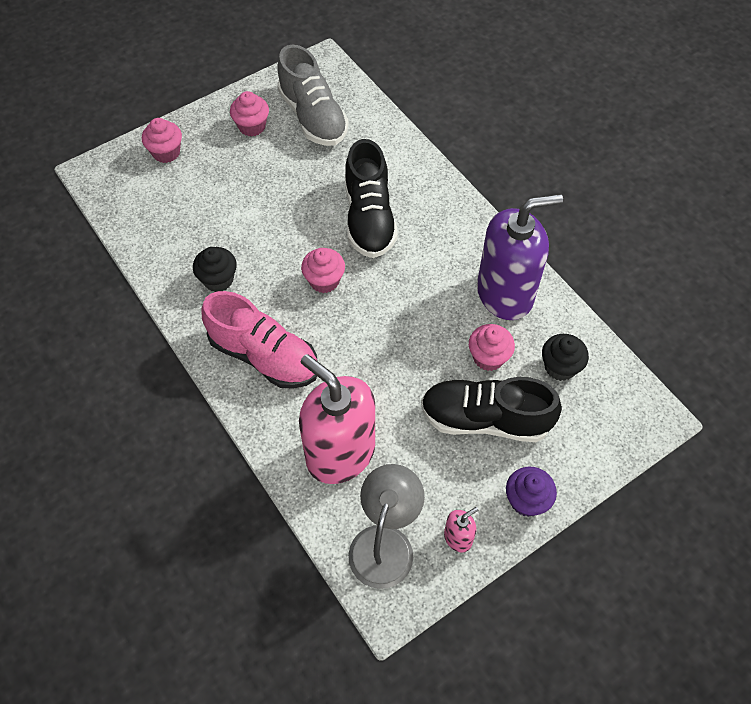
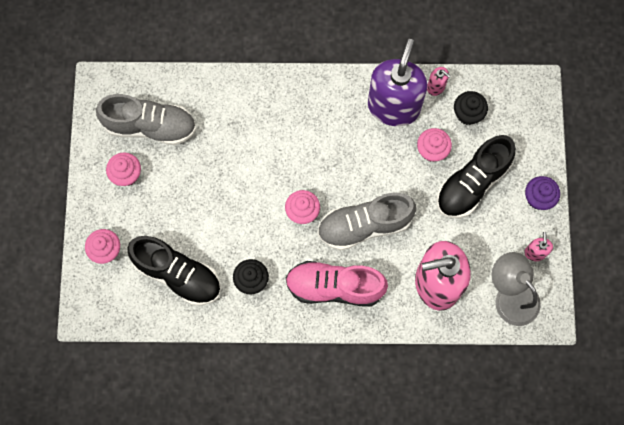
camera: 55 degrees left, 15 degrees up
(264, 356) = (334, 287): pink shoe -> pink shoe turned 150 degrees counterclockwise
(353, 343) = (364, 225): none -> grey shoe
(369, 218) = (271, 149): black shoe -> black shoe (178, 274)
(562, 319) = (436, 87): none -> pink soap dispenser

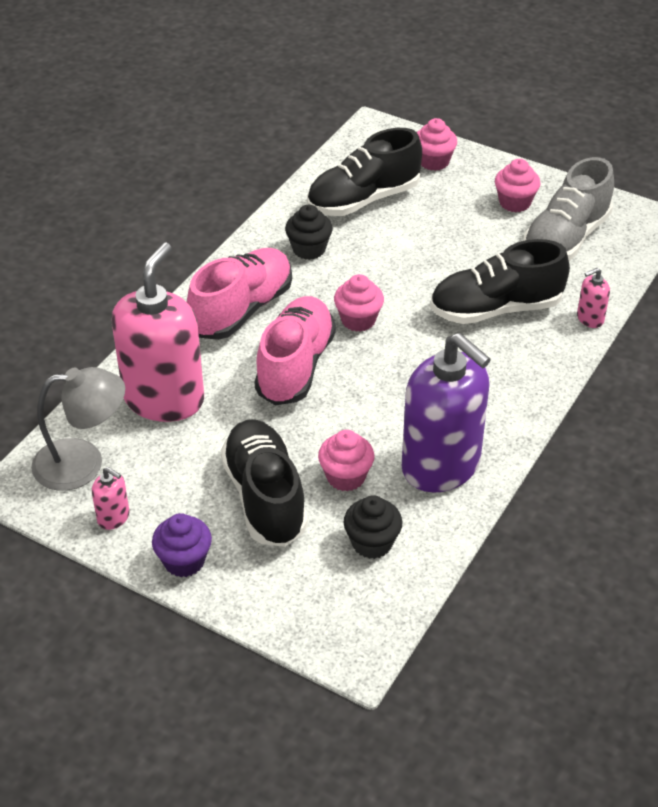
camera: 120 degrees right, 30 degrees down
(245, 137) = (496, 309): none -> black shoe
(364, 225) = (295, 366): grey shoe -> pink shoe
(436, 87) = (440, 526): pink soap dispenser -> pink soap dispenser (590, 318)

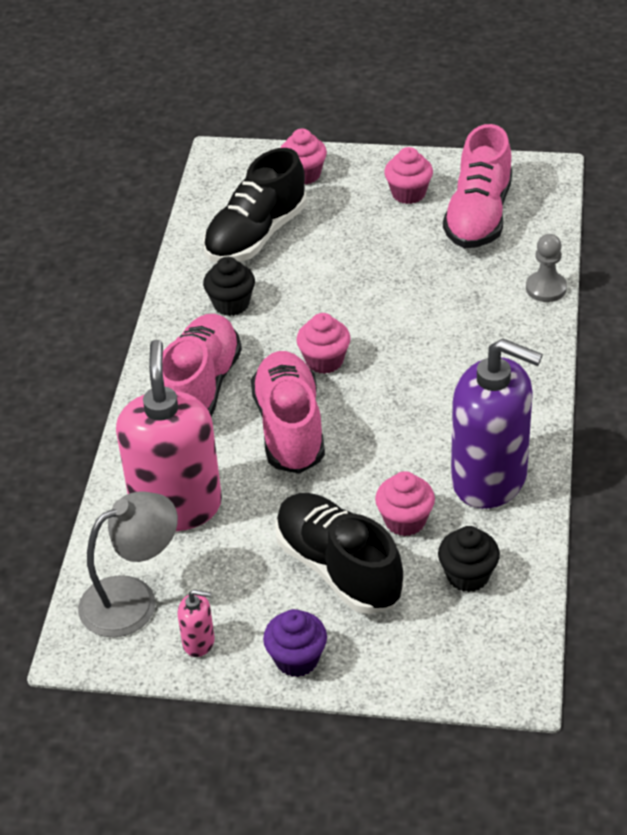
camera: 20 degrees left, 0 degrees up
(496, 309) = (452, 307): black shoe -> none
(565, 239) = (478, 216): grey shoe -> pink shoe
(590, 318) = (546, 288): pink soap dispenser -> grey pawn

